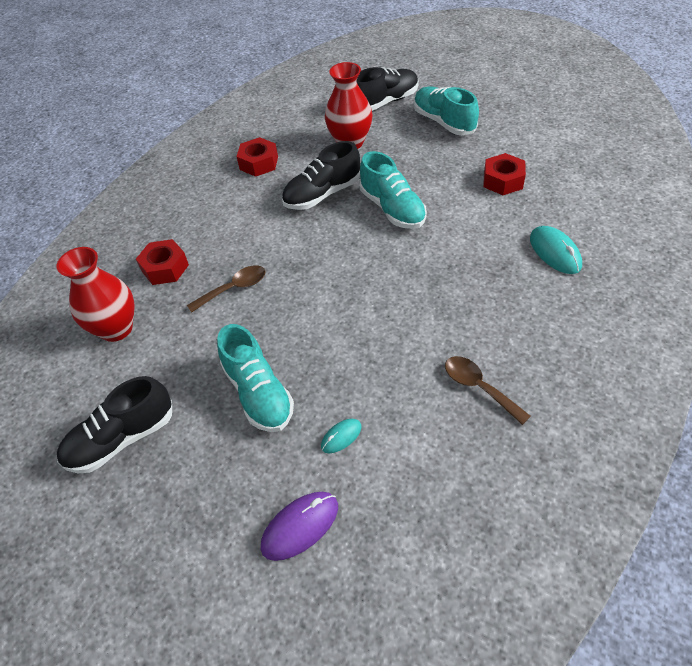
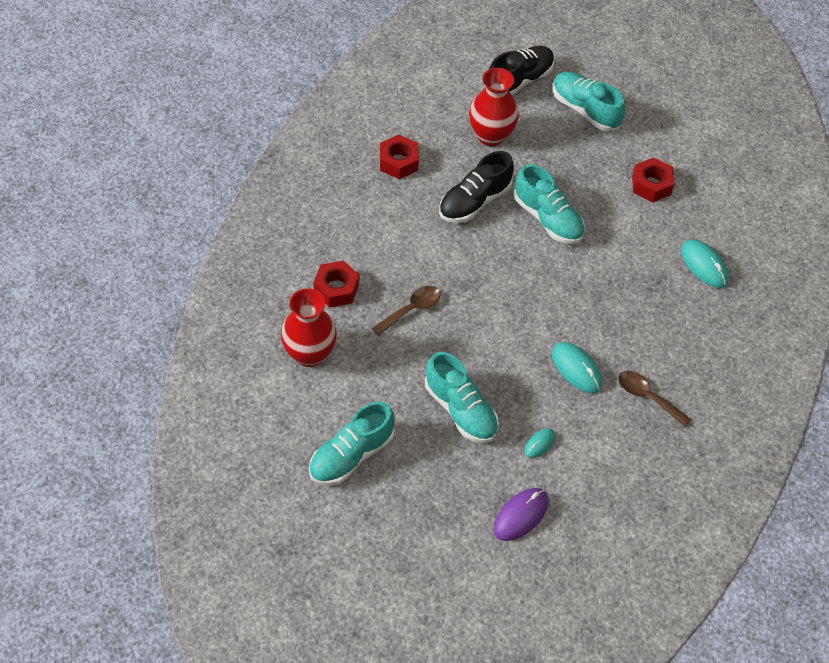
camera: 15 degrees left, 5 degrees up
(121, 439) = (351, 455): black shoe -> turquoise shoe
(399, 353) = (576, 369): none -> turquoise mouse

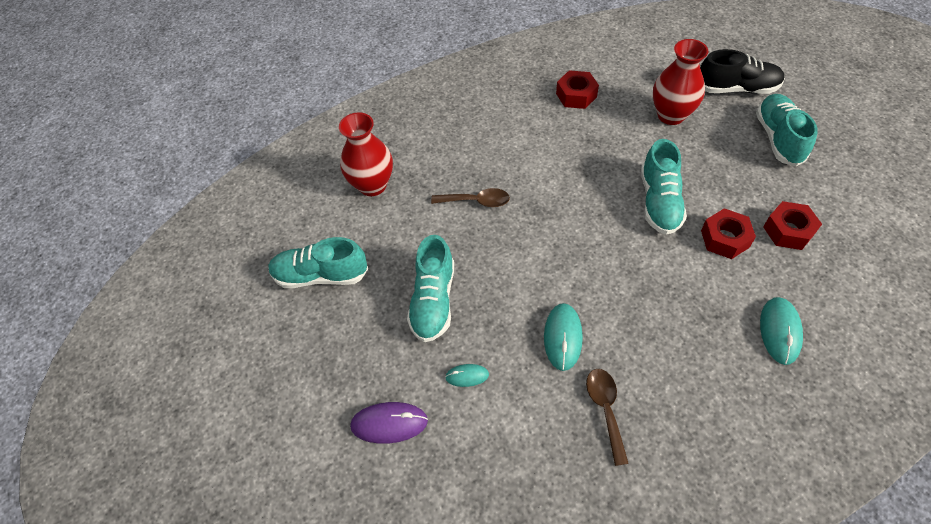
camera: 50 degrees right, 0 degrees up
(336, 289) = (438, 153): red nut -> red nut (725, 239)
(474, 201) = (608, 154): black shoe -> none

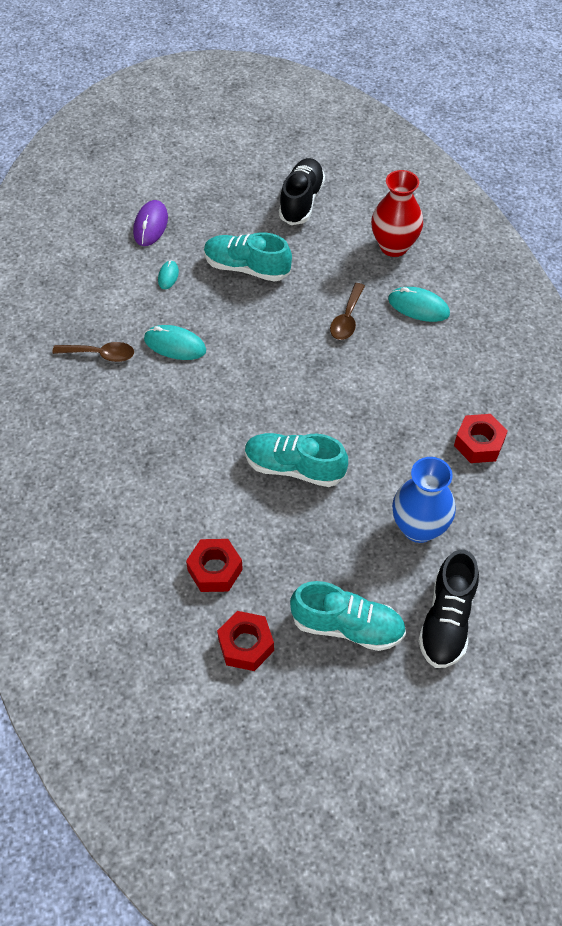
camera: 100 degrees right, 0 degrees up
(321, 275) = (301, 201): turquoise shoe -> black shoe
(671, 115) = (419, 528): red vase -> blue vase
(725, 239) = (227, 507): red nut -> red nut (246, 645)
(779, 331) = (110, 506): turquoise mouse -> turquoise mouse (418, 307)

